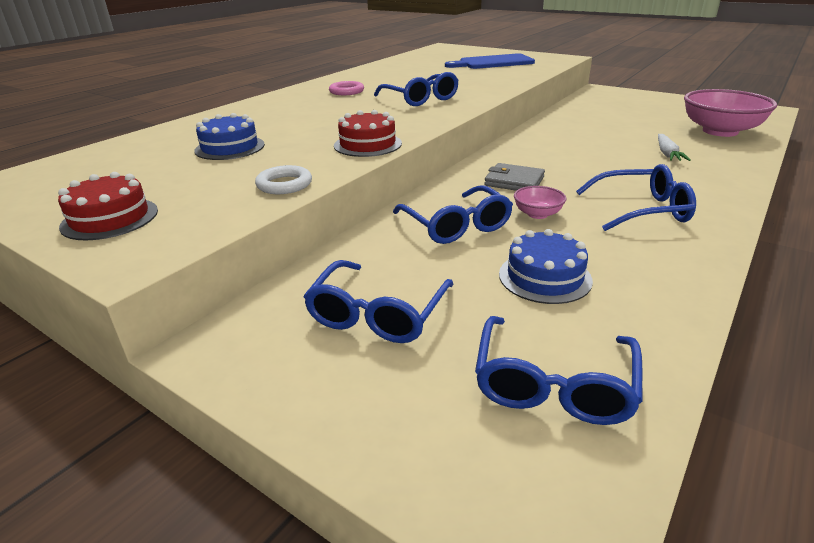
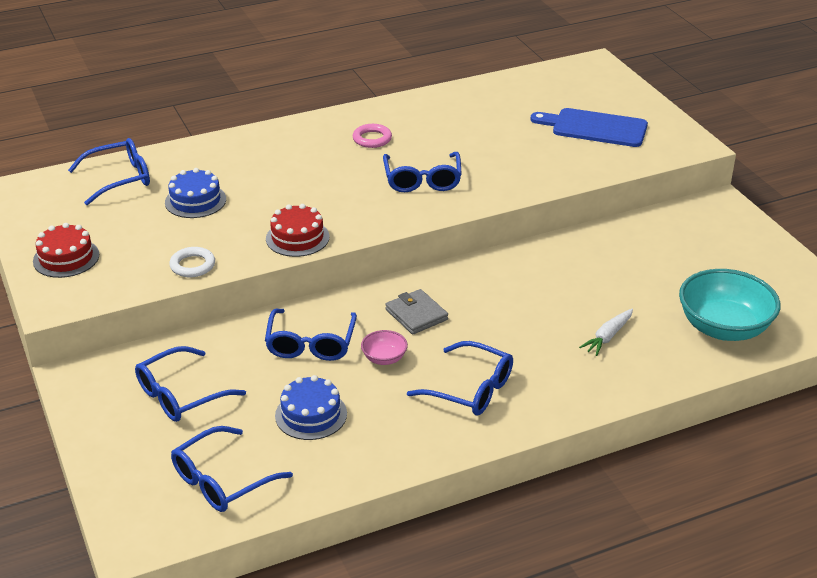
camera: 30 degrees right, 5 degrees up
(125, 153) = (120, 178): none -> blue glasses
(720, 131) = (723, 328): pink bowl -> turquoise bowl

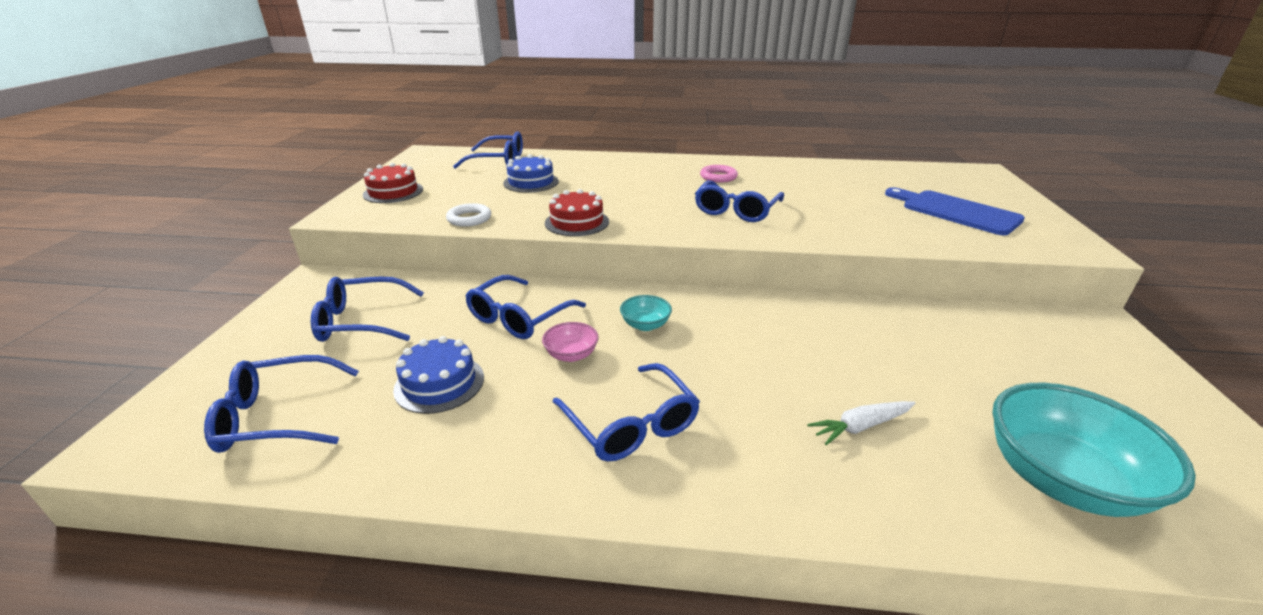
camera: 30 degrees right, 5 degrees down
(416, 315) = (645, 325): grey wallet -> turquoise bowl

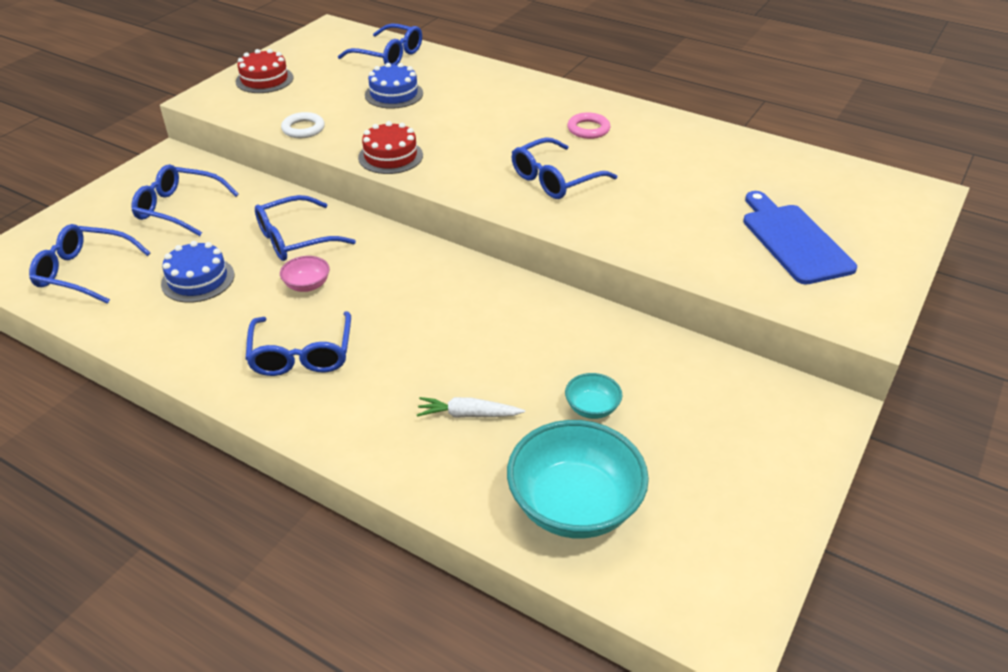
camera: 25 degrees right, 10 degrees up
(645, 325) = (388, 276): turquoise bowl -> turquoise bowl (592, 408)

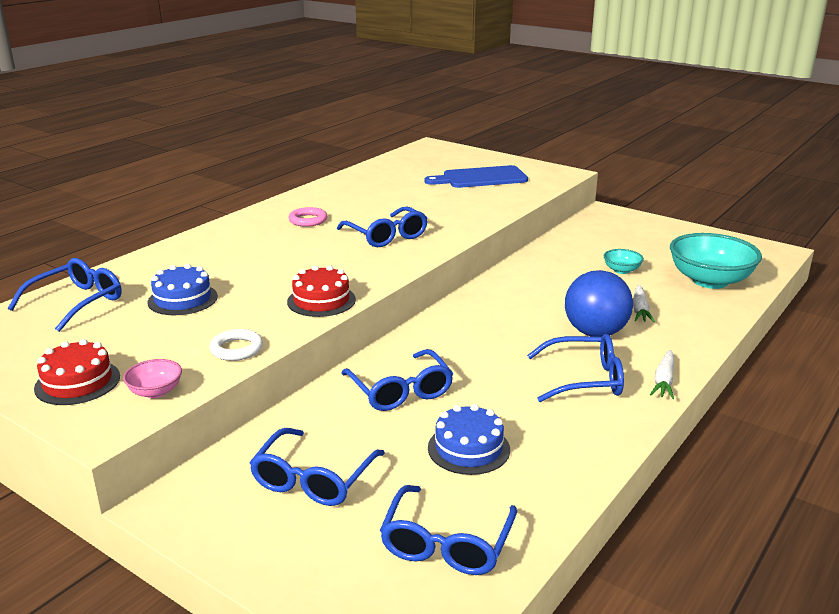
camera: 85 degrees left, 15 degrees down
(291, 417) = (664, 380): none -> white carrot
(307, 285) = (482, 380): pink bowl -> pink bowl (155, 392)
(404, 369) = (595, 333): none -> blue ball

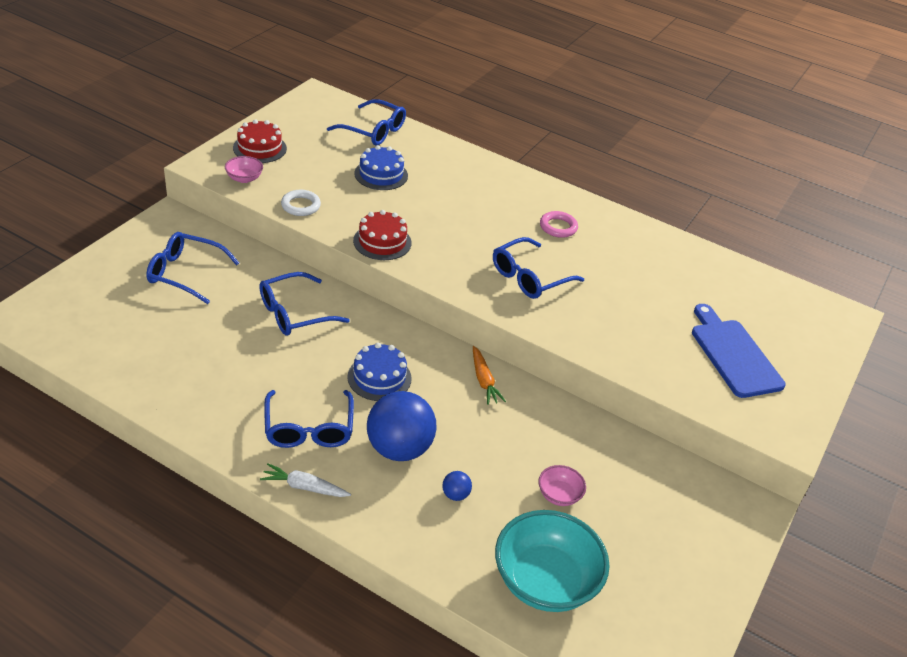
camera: 80 degrees right, 15 degrees up
(446, 544) = (105, 333): blue glasses -> none
(468, 448) = (210, 348): blue cake -> blue cake (379, 377)
(495, 292) = (484, 380): none -> orange carrot
(621, 270) = (559, 495): turquoise bowl -> pink bowl
(640, 310) = (455, 495): white carrot -> blue ball

